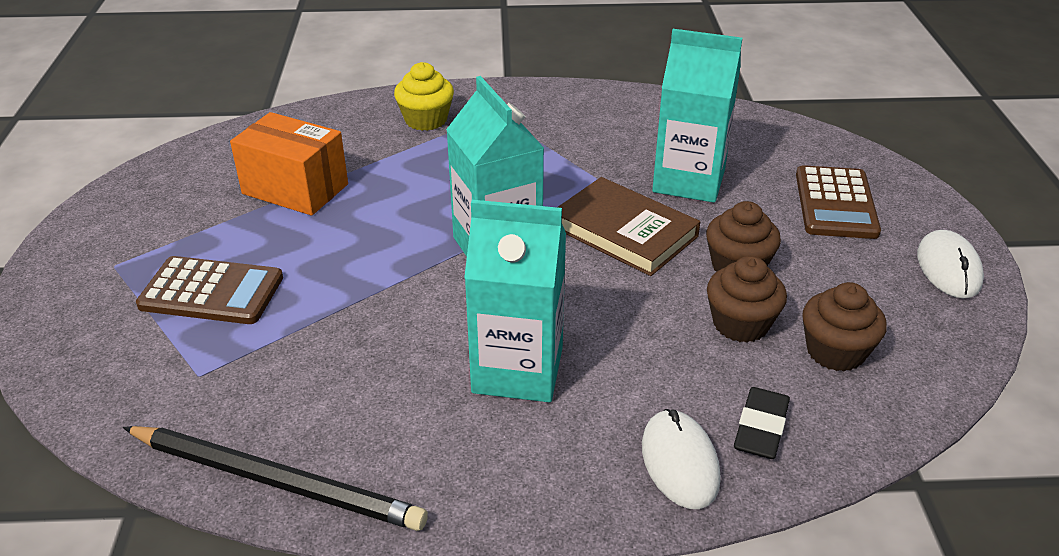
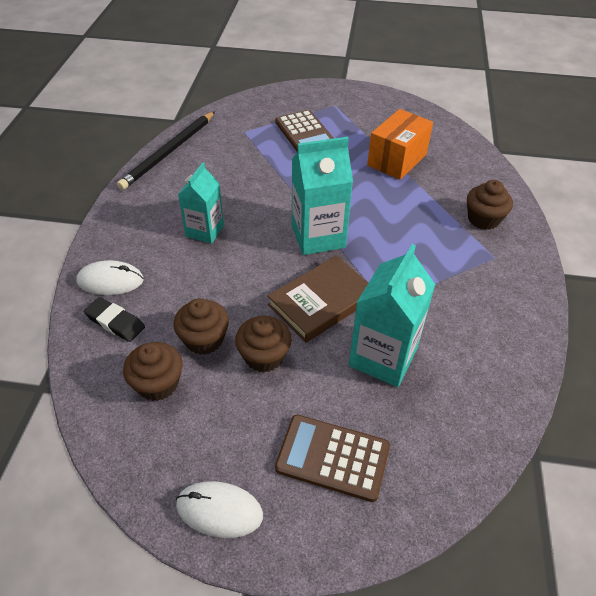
camera: 100 degrees right, 10 degrees up
(211, 292) = (304, 133): brown calculator -> brown calculator turned 45 degrees counterclockwise
(426, 120) = (483, 219): yellow cupcake -> brown cupcake
(517, 370) = (205, 231): turquoise carton -> turquoise carton, size x0.65

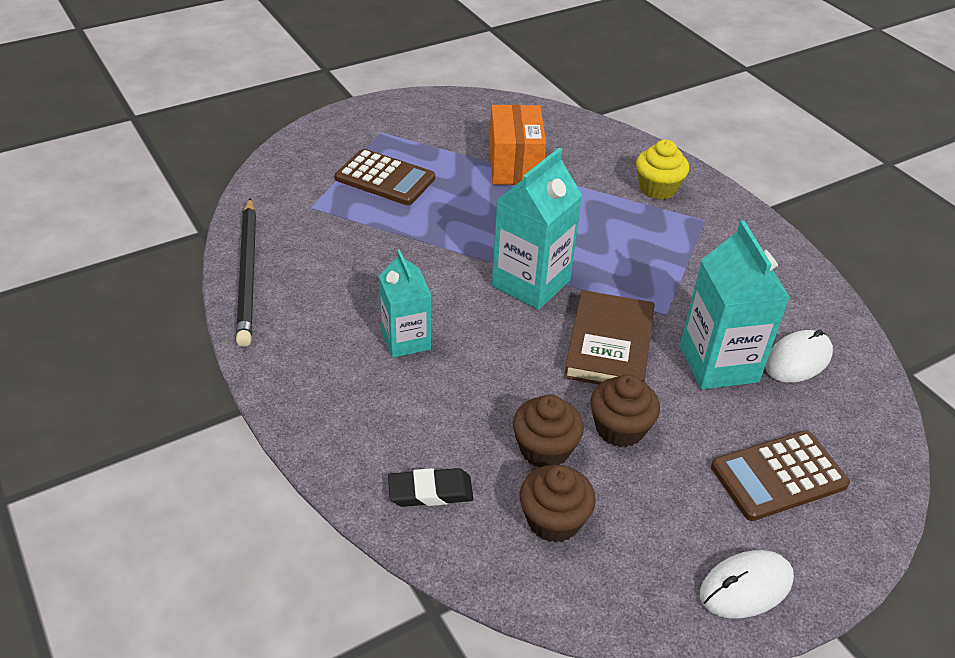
camera: 40 degrees left, 5 degrees down
(110, 281) = (367, 453): white mouse -> white mouse (798, 359)
(483, 219) = (657, 188): brown cupcake -> yellow cupcake

